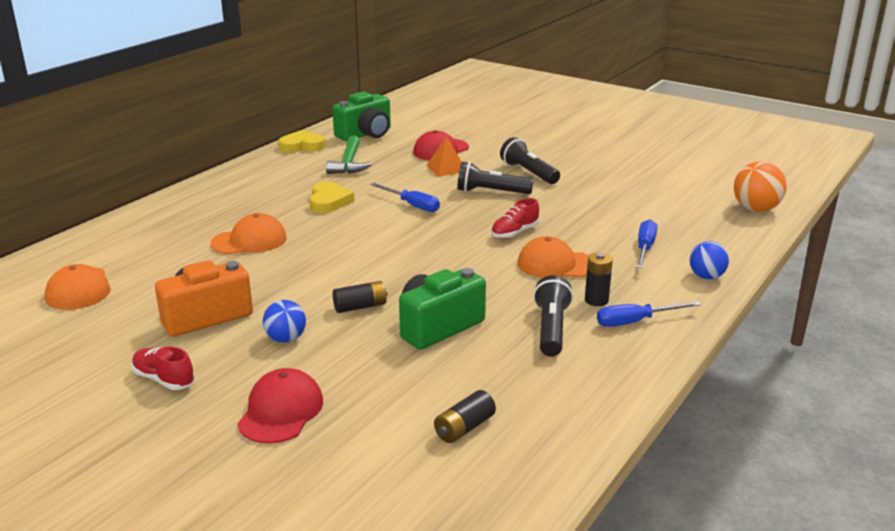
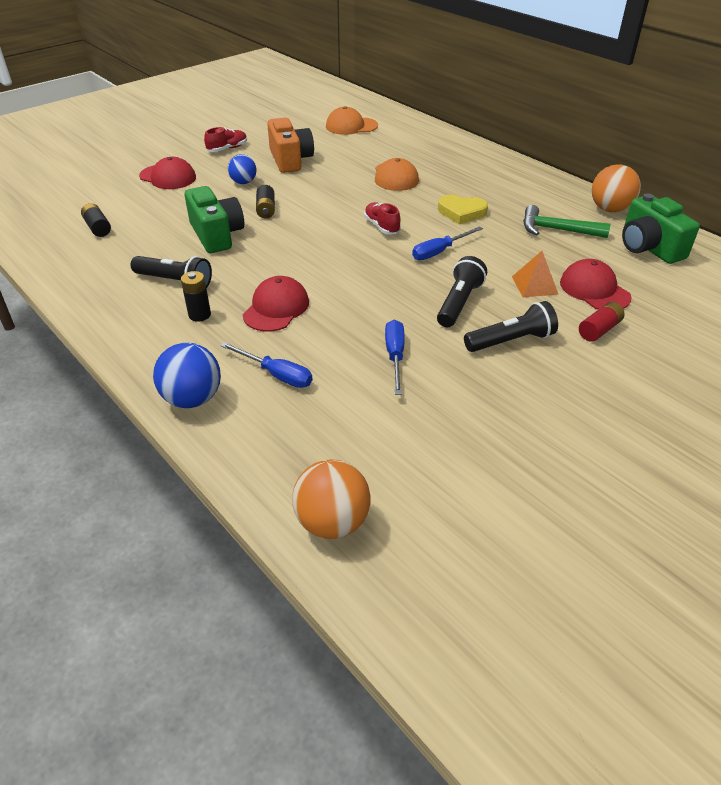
camera: 105 degrees right, 15 degrees up
(302, 146) = (610, 209): yellow heart -> orange ball
(493, 148) = (599, 330): none -> red battery
(514, 233) = (353, 298): red shoe -> red shoe (382, 226)
(556, 264) = (276, 308): orange cap -> red cap
(635, 322) = (151, 326): blue screwdriver -> blue screwdriver (395, 356)
(706, 276) = (192, 399): blue ball -> blue ball, size x1.51

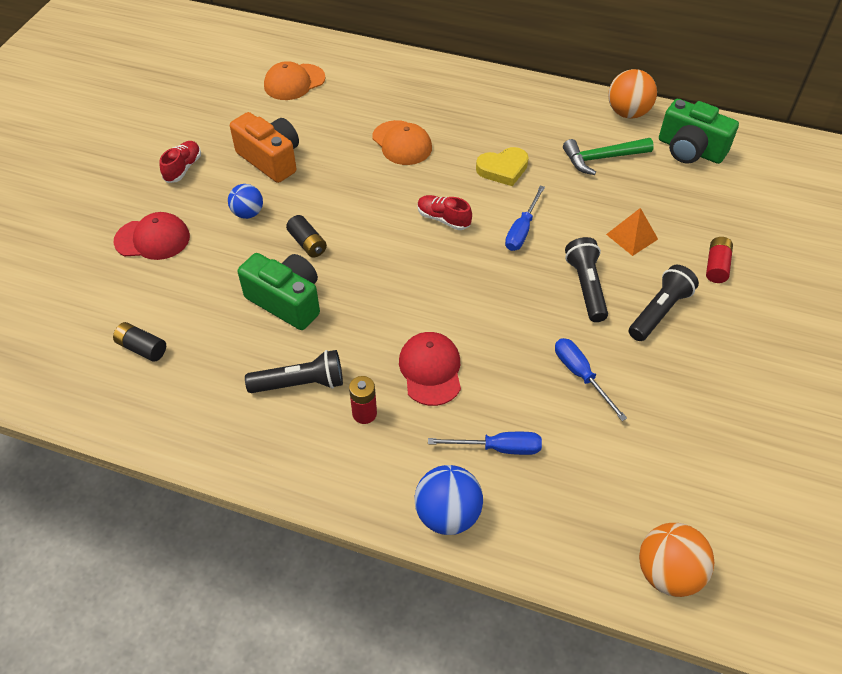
camera: 30 degrees left, 10 degrees up
(199, 315) = (364, 413): black battery -> red battery
(594, 290) = (682, 221): red cap -> none

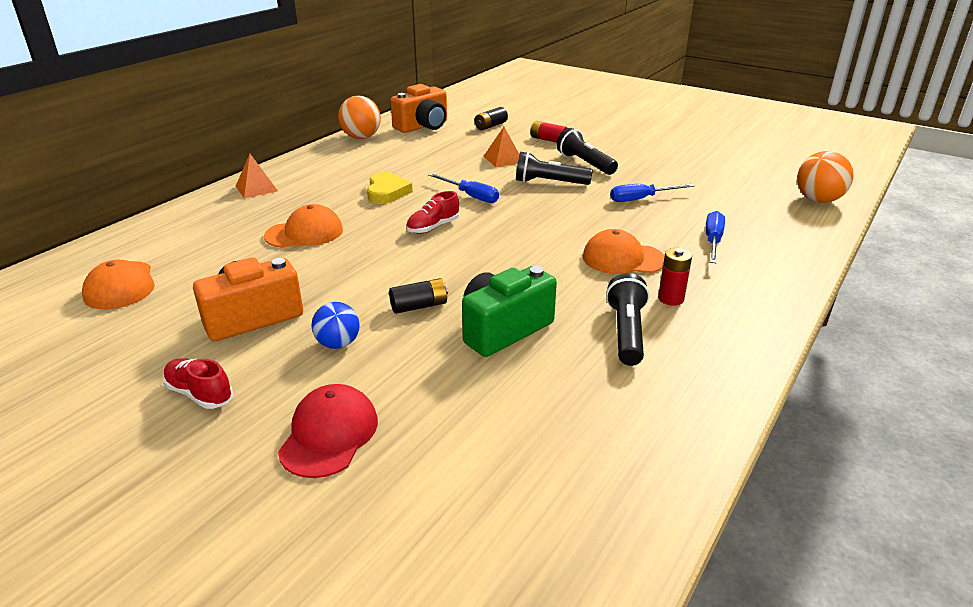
camera: 75 degrees left, 20 degrees down
(142, 348) = (540, 456): black battery -> black battery (490, 126)
(430, 370) = (623, 258): red cap -> orange cap
(447, 514) = (783, 272): blue ball -> none
(472, 87) = (256, 188): none -> orange pyramid
(602, 158) = (407, 154): green hammer -> none
(690, 150) = (423, 126): green camera -> orange camera

